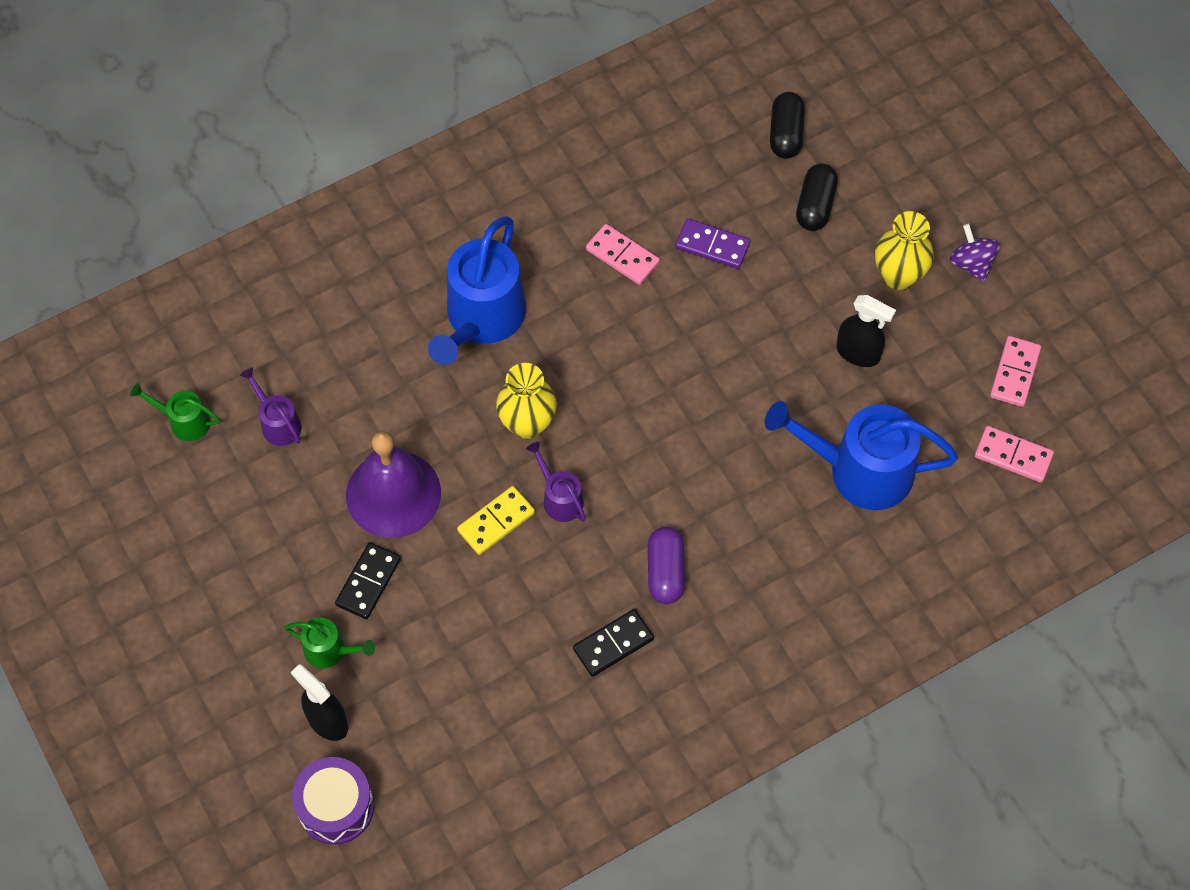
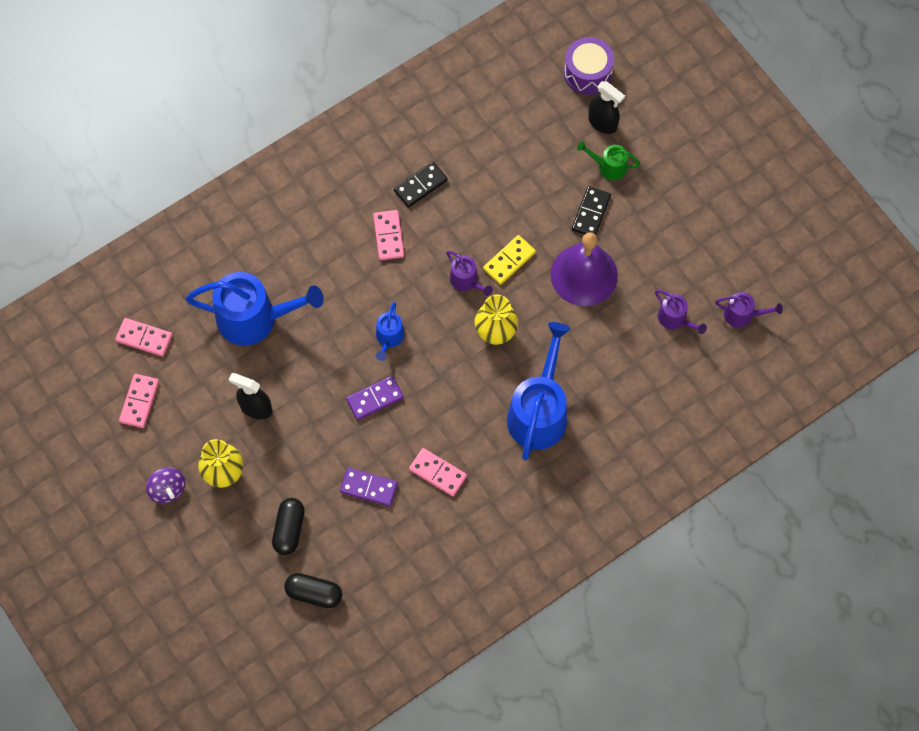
camera: 175 degrees right, 5 degrees up
(185, 421) = (742, 315): green watering can -> purple watering can
(665, 571) = (388, 236): purple capsule -> pink domino
(674, 429) = (389, 338): none -> blue watering can
(698, 352) = (375, 398): none -> purple domino
(786, 134) = (314, 593): black capsule -> black capsule turned 75 degrees counterclockwise

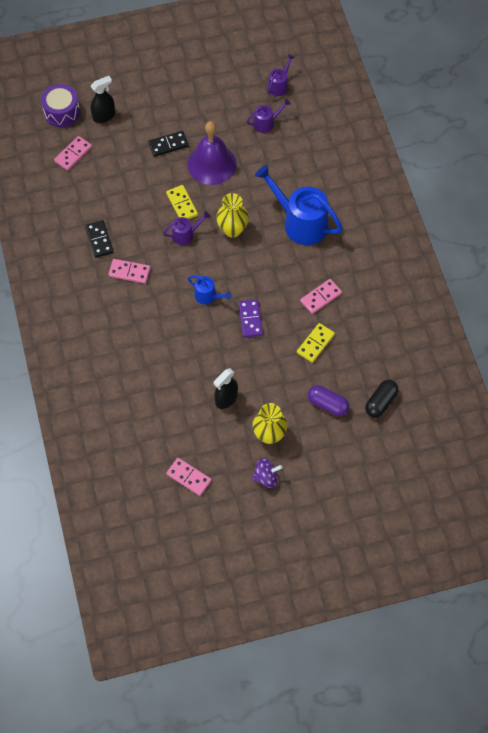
camera: 70 degrees left, 5 degrees down
(144, 338) = (138, 459): pink domino -> pink domino (73, 154)
(254, 318) = (155, 379): blue watering can -> none
(289, 529) = (327, 404): black capsule -> purple capsule
(368, 488) = (315, 344): purple domino -> yellow domino
(591, 213) = (168, 145): black domino -> black domino turned 60 degrees counterclockwise
(609, 167) = (138, 123): green watering can -> none

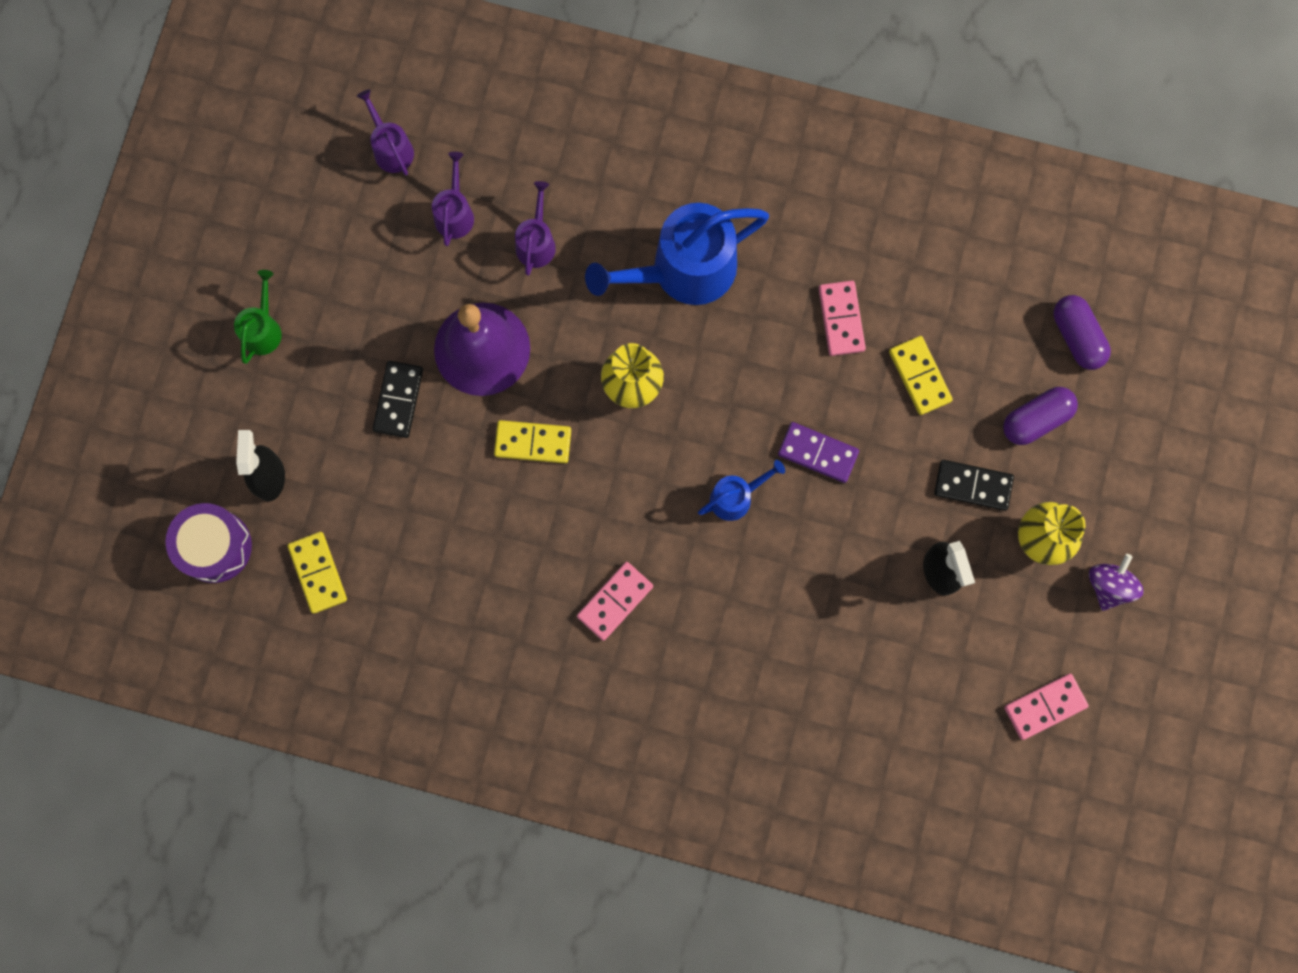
camera: 60 degrees left, 15 degrees up
(73, 154) = (318, 573): pink domino -> yellow domino
(99, 240) = (521, 618): black domino -> black domino (973, 485)
(167, 81) = (263, 329): none -> green watering can
(185, 235) = (596, 469): purple watering can -> purple watering can (536, 242)
(380, 402) = (1077, 337): black capsule -> purple capsule

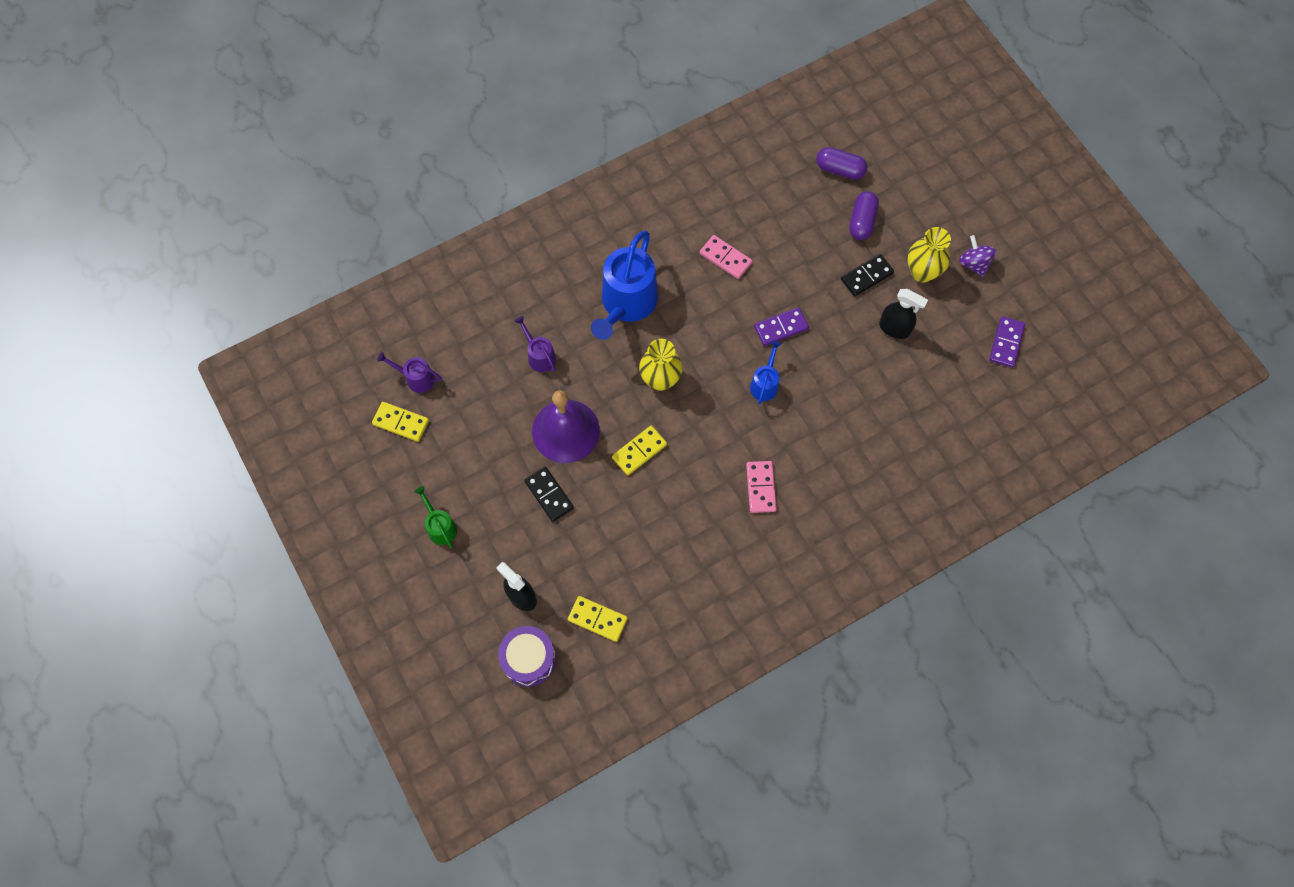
camera: 45 degrees left, 10 degrees down
(455, 213) = (483, 379): purple watering can -> none
(920, 376) = (789, 250): yellow domino -> yellow domino (401, 422)
(1045, 707) = (1006, 343): pink domino -> purple domino

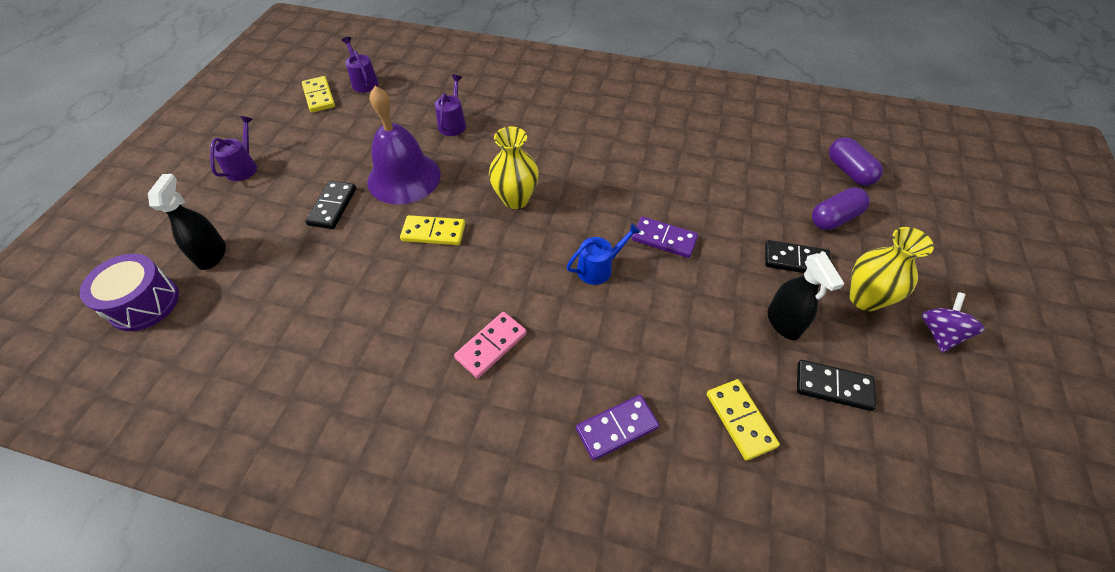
camera: 45 degrees right, 15 degrees down
(440, 527) = (243, 167): green watering can -> purple watering can
(597, 619) = (227, 323): yellow domino -> yellow domino (740, 420)
(626, 303) = (556, 137): blue watering can -> none
(725, 258) = (671, 162): pink domino -> none
(948, 347) = (833, 387): none -> black domino
(1006, 343) = (919, 440): purple domino -> purple domino (617, 428)

